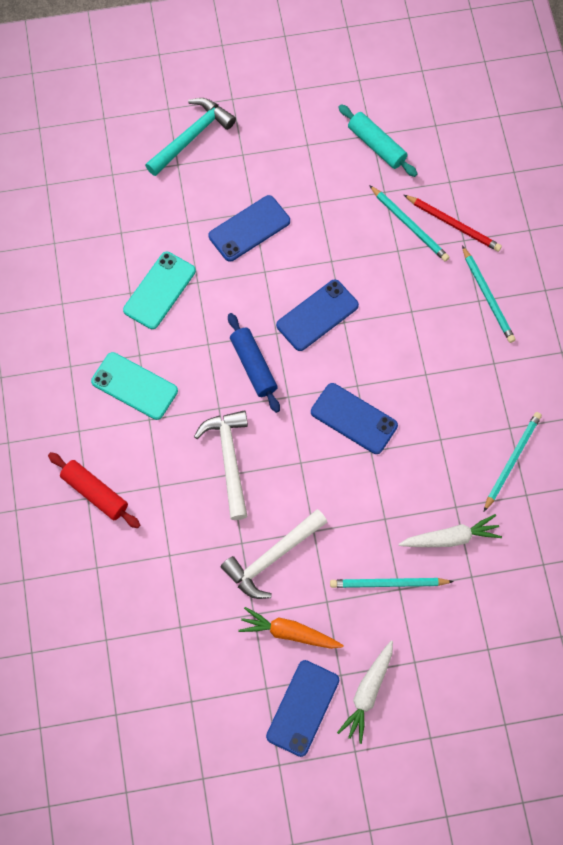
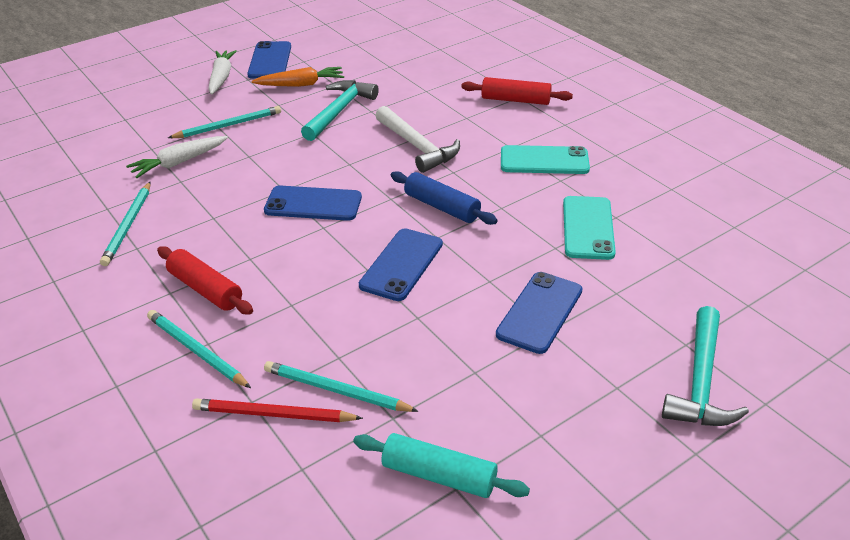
camera: 155 degrees right, 30 degrees down
(272, 558) = (339, 111): white hammer -> turquoise hammer
(467, 354) = (205, 289): none -> red rolling pin

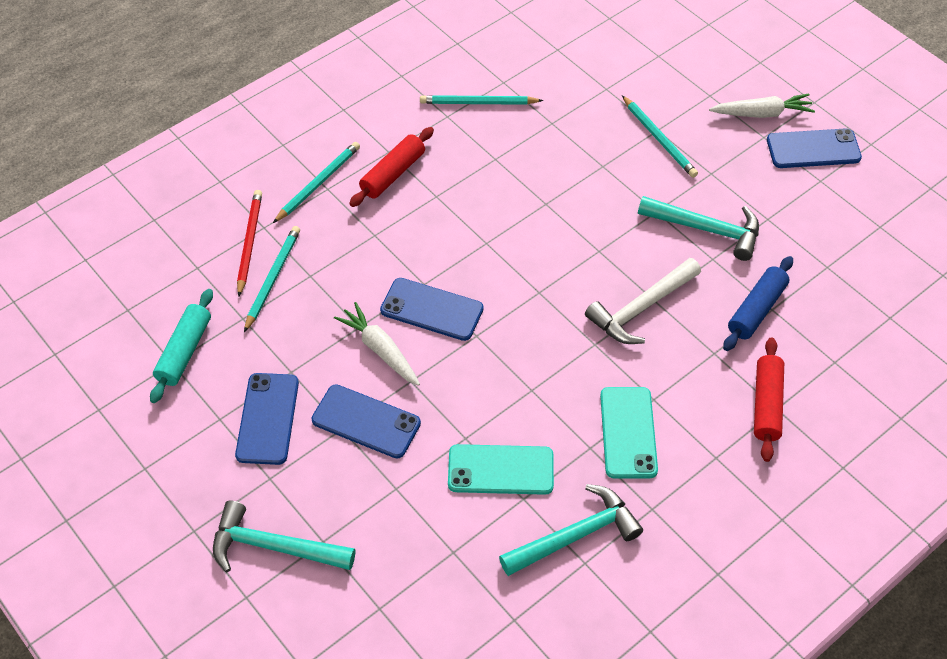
camera: 85 degrees right, 15 degrees up
(179, 162) = (583, 115): white carrot -> white carrot (380, 350)
(301, 84) = (761, 186): orange carrot -> none
(313, 204) = (523, 230): blue phone -> blue phone (267, 418)
(442, 207) = (527, 337): blue rolling pin -> blue rolling pin (756, 310)
(646, 191) = (576, 535): none -> turquoise hammer

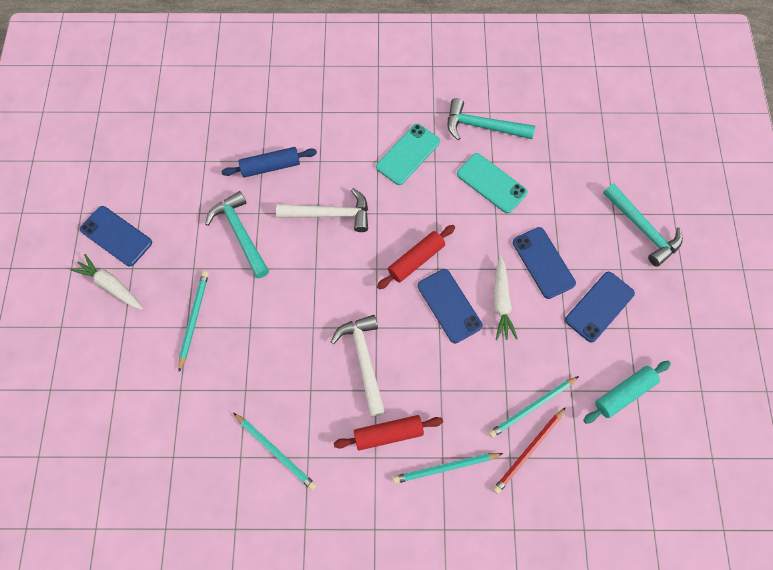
camera: 140 degrees left, 15 degrees up
(471, 210) = (364, 359): none -> white hammer
(766, 404) = (324, 117): red rolling pin -> red rolling pin (416, 260)

